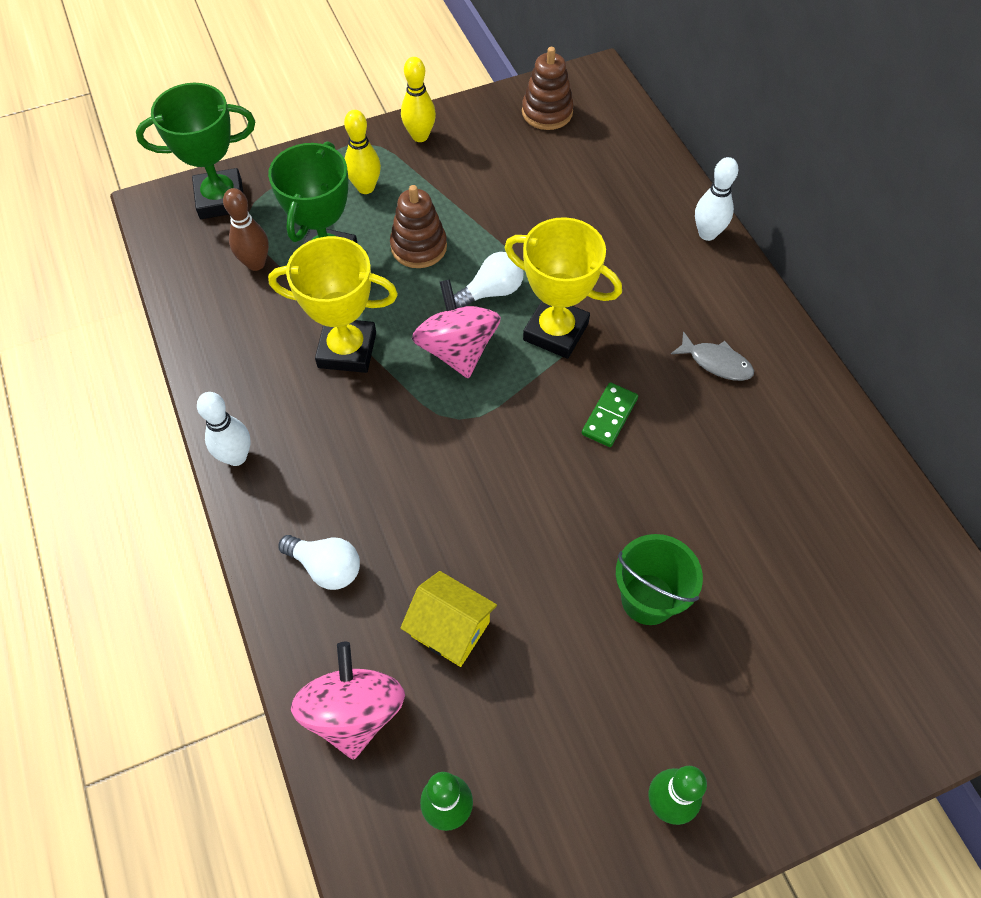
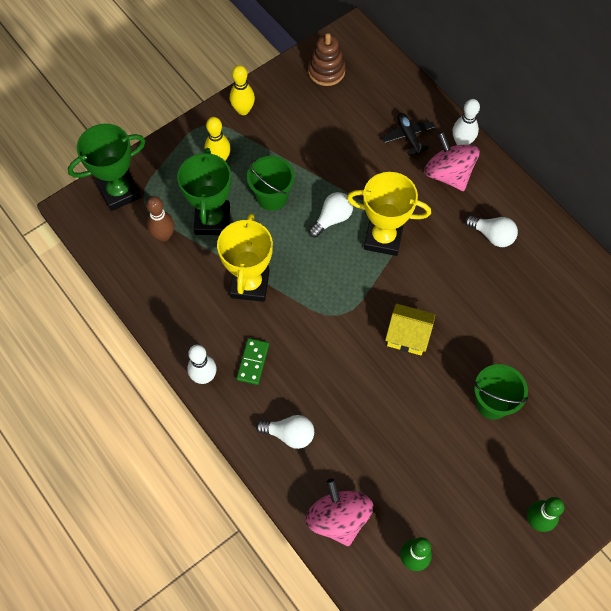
camera: 15 degrees left, 5 degrees up
(347, 350) = (250, 284): yellow trophy -> yellow trophy turned 75 degrees counterclockwise
(419, 247) = (272, 197): brown stacking toy -> green bucket
(450, 629) = (379, 453): yellow house -> yellow house (408, 336)
(457, 349) = (323, 266): pink spinning top -> pink spinning top (448, 174)
(609, 416) = (435, 289): green domino -> green domino (253, 362)
(633, 211) = (408, 136): none -> black plane
(716, 362) = (492, 235): grey fish -> white light bulb

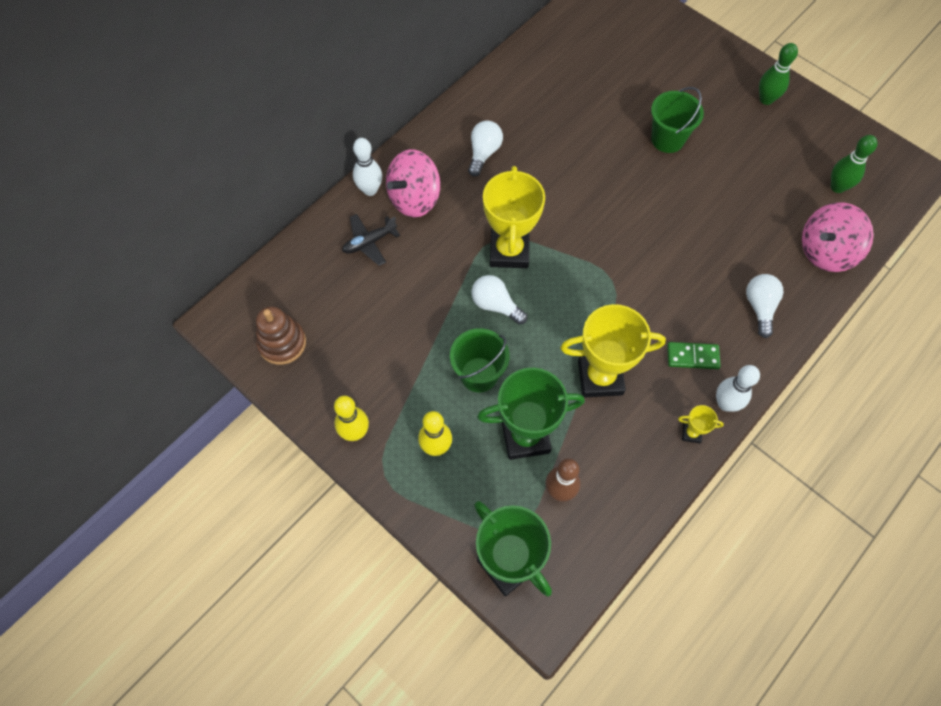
camera: 100 degrees left, 0 degrees up
(185, 342) = (691, 433): none -> yellow trophy
(408, 336) = (619, 215): yellow house -> none

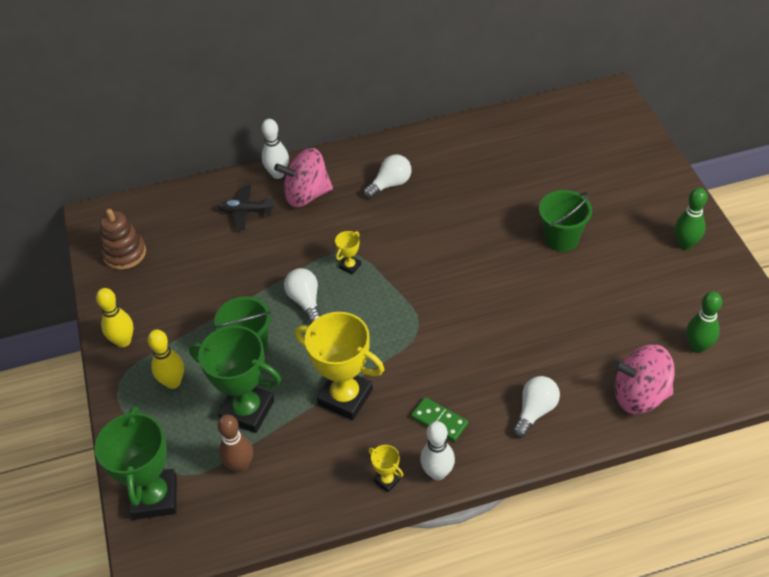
camera: 35 degrees right, 15 degrees down
(509, 251) = (350, 266): yellow trophy -> yellow trophy, size x0.43

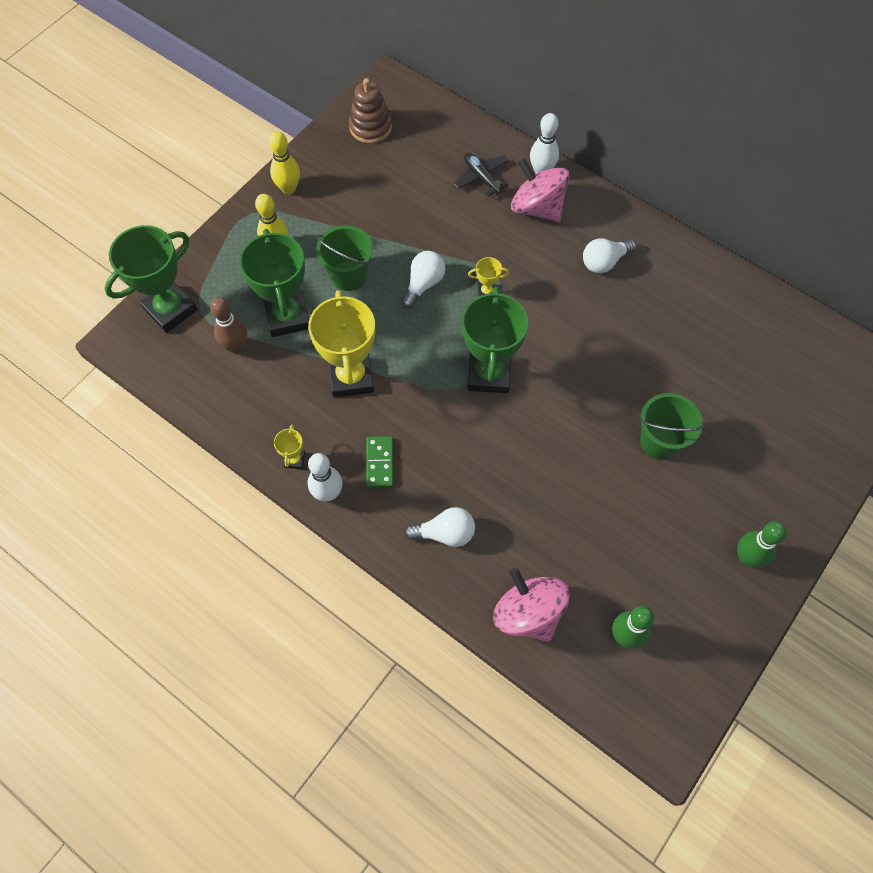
camera: 50 degrees right, 15 degrees up
(390, 184) = (604, 262): white light bulb -> white light bulb turned 135 degrees clockwise
(422, 305) = (489, 374): none -> green trophy

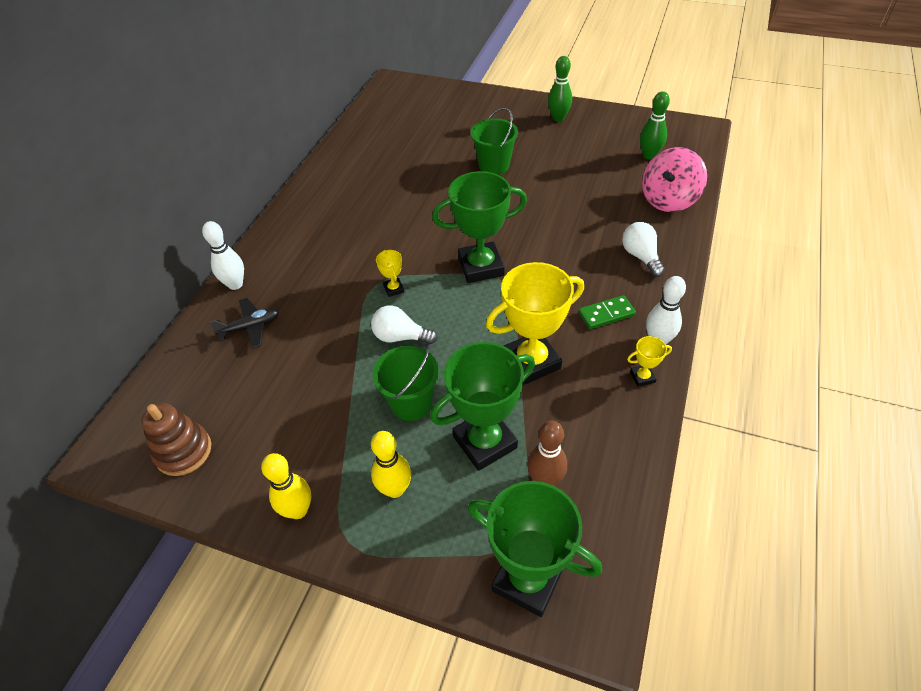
camera: 105 degrees left, 15 degrees down
(481, 177) = (250, 327): black plane -> black plane turned 150 degrees counterclockwise
(537, 208) = (283, 277): pink spinning top -> none
(604, 262) = (336, 223): white light bulb -> none

